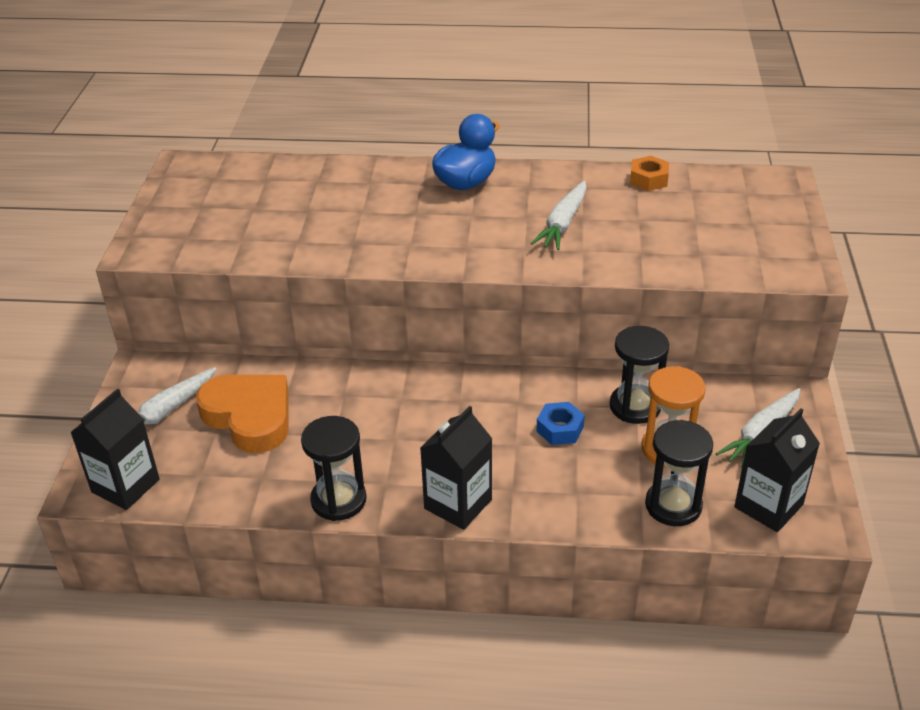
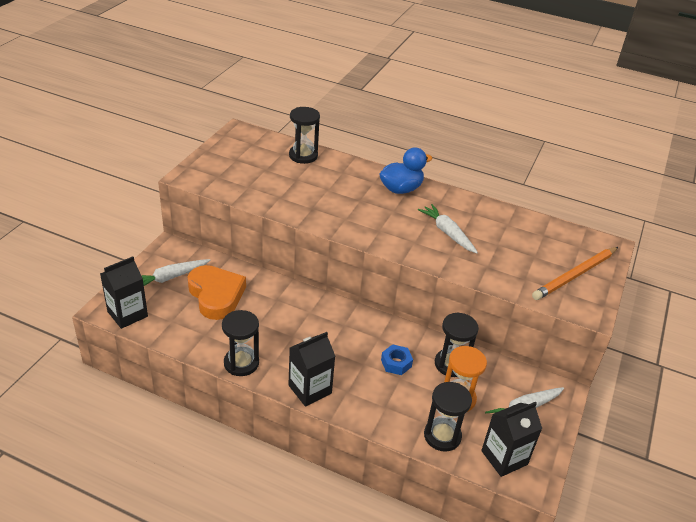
camera: 15 degrees right, 0 degrees up
(299, 174) = (303, 156): none -> black hourglass
(563, 223) = (447, 233): white carrot -> white carrot turned 105 degrees clockwise
(648, 179) = (519, 220): orange nut -> none
(760, 230) = (575, 275): none -> orange pencil

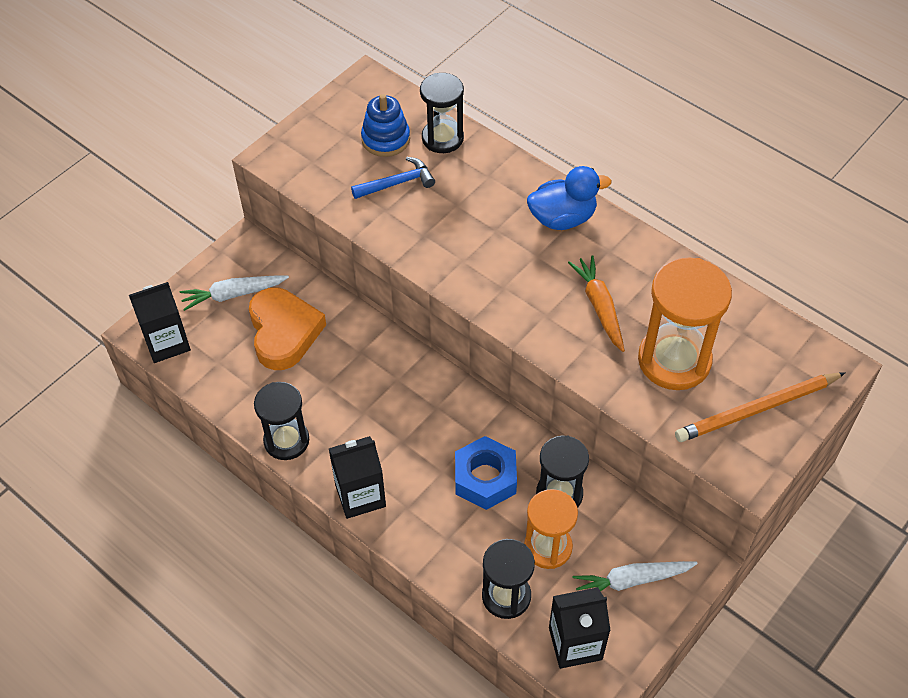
camera: 20 degrees right, 15 degrees up
(264, 160) = (385, 139): none -> blue stacking toy
(282, 182) = (397, 183): none -> blue hammer
(396, 363) = (485, 478): blue nut -> blue nut, size x1.63
(447, 233) = (599, 307): white carrot -> orange carrot
(509, 255) = (674, 360): none -> orange hourglass

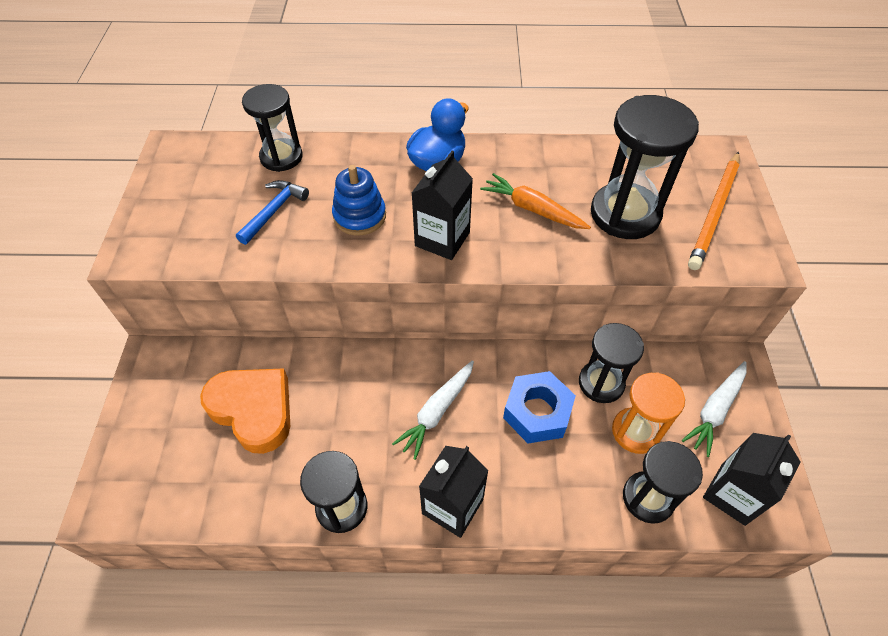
camera: 40 degrees left, 0 degrees up
(167, 342) = (139, 499): black carton -> black carton (442, 239)
(233, 294) = (174, 409): white carrot -> white carrot (437, 411)
(385, 139) = (230, 183): blue stacking toy -> blue stacking toy (359, 216)
(674, 360) = (625, 214): orange hourglass -> black hourglass

